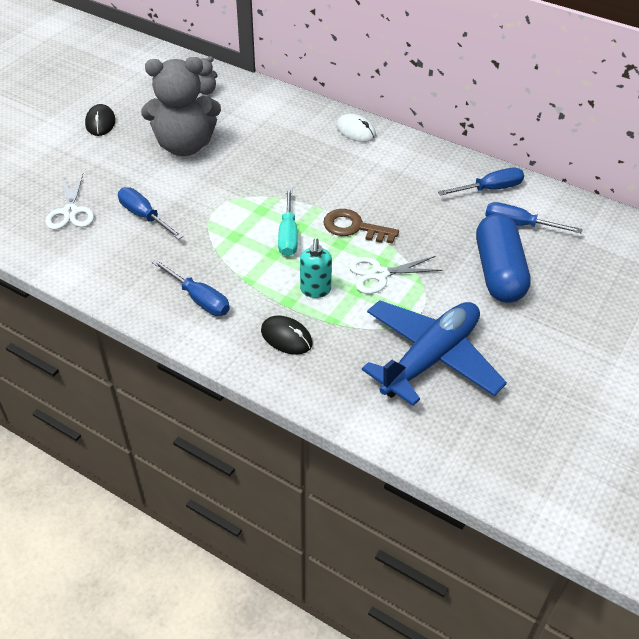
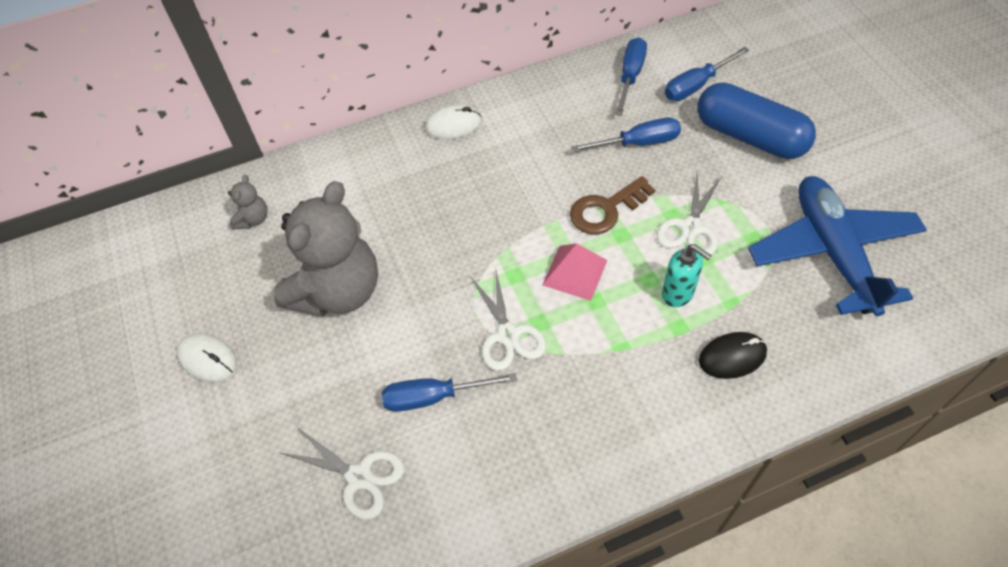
camera: 50 degrees left, 10 degrees up
(100, 123) = (208, 359): black mouse -> white mouse
(199, 299) = (619, 410): blue screwdriver -> blue screwdriver (638, 143)
(213, 227) = (508, 335): none -> white scissors
(288, 235) = (575, 272): turquoise screwdriver -> pink pyramid

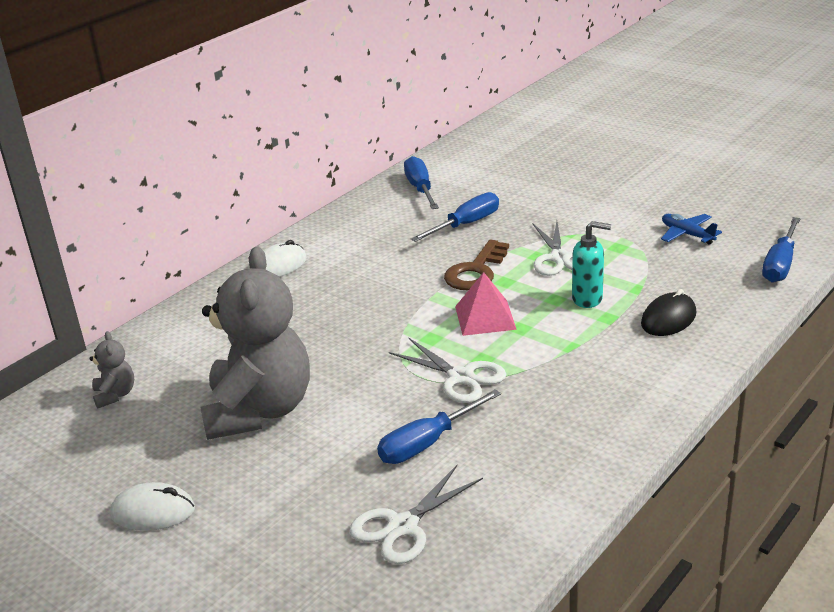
camera: 30 degrees left, 25 degrees down
(359, 477) = (403, 526): white scissors -> white scissors turned 135 degrees clockwise
(696, 85) = (483, 178): blue screwdriver -> blue screwdriver (780, 264)
(749, 136) = (557, 193): blue capsule -> none
(833, 252) = (687, 234): blue plane -> blue plane, size x0.41

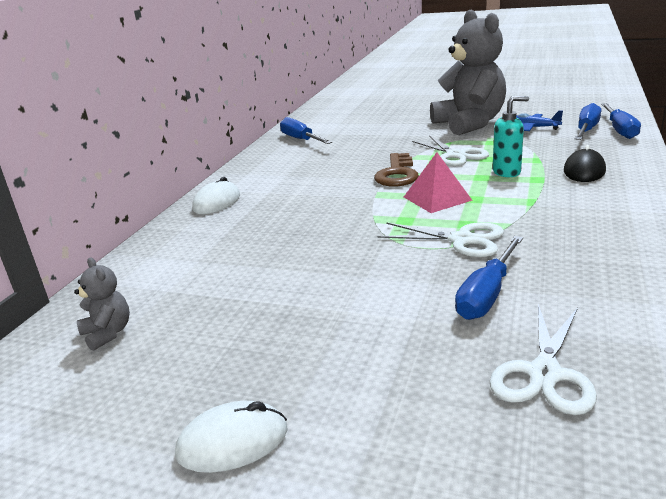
camera: 20 degrees left, 5 degrees down
(259, 410) = (286, 309): grey teddy bear -> grey teddy bear (469, 124)
(466, 224) = (359, 151): blue screwdriver -> blue screwdriver (586, 130)

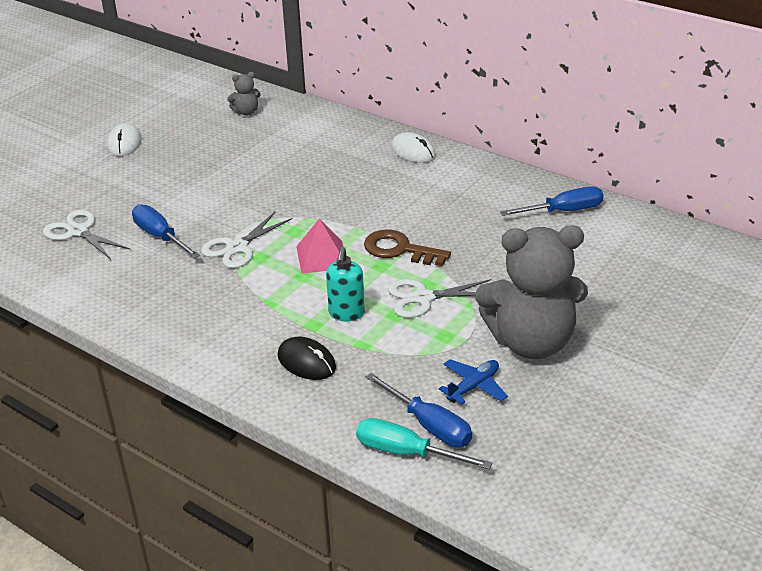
camera: 105 degrees right, 10 degrees up
(619, 130) = (406, 452): blue screwdriver -> turquoise screwdriver

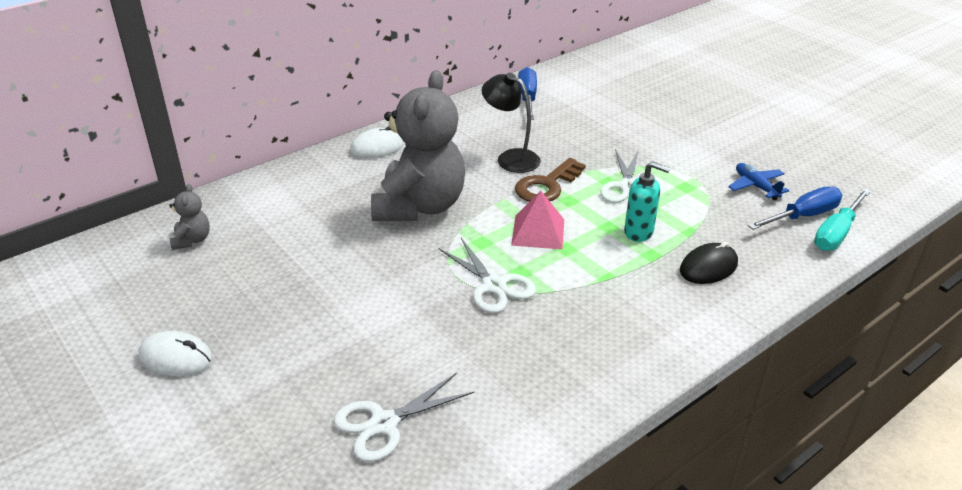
camera: 75 degrees left, 0 degrees up
(160, 236) = (439, 345): blue screwdriver -> none
(437, 222) = (510, 158): none -> black lamp
(531, 342) = (703, 150): grey teddy bear -> grey teddy bear (419, 206)

